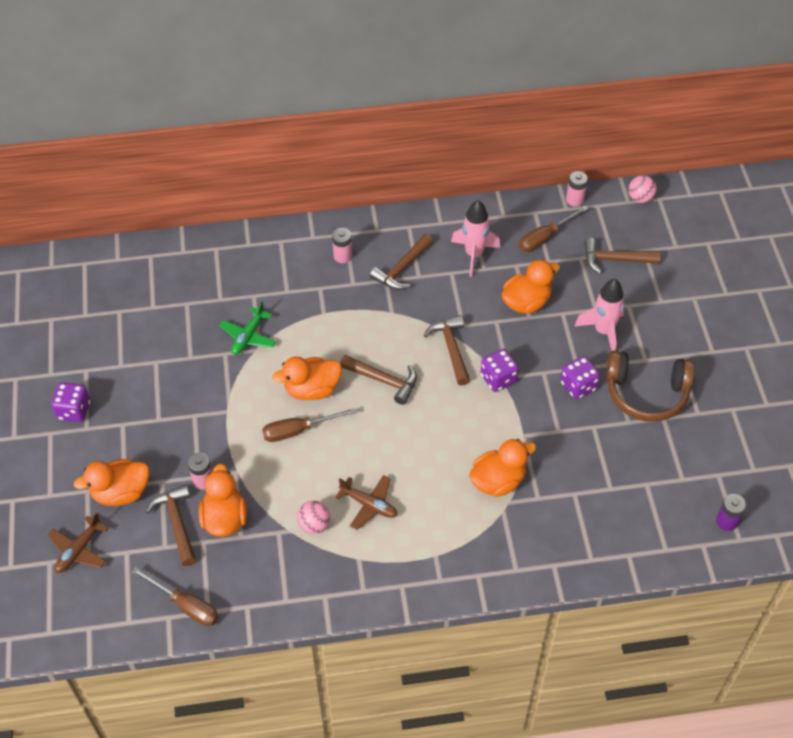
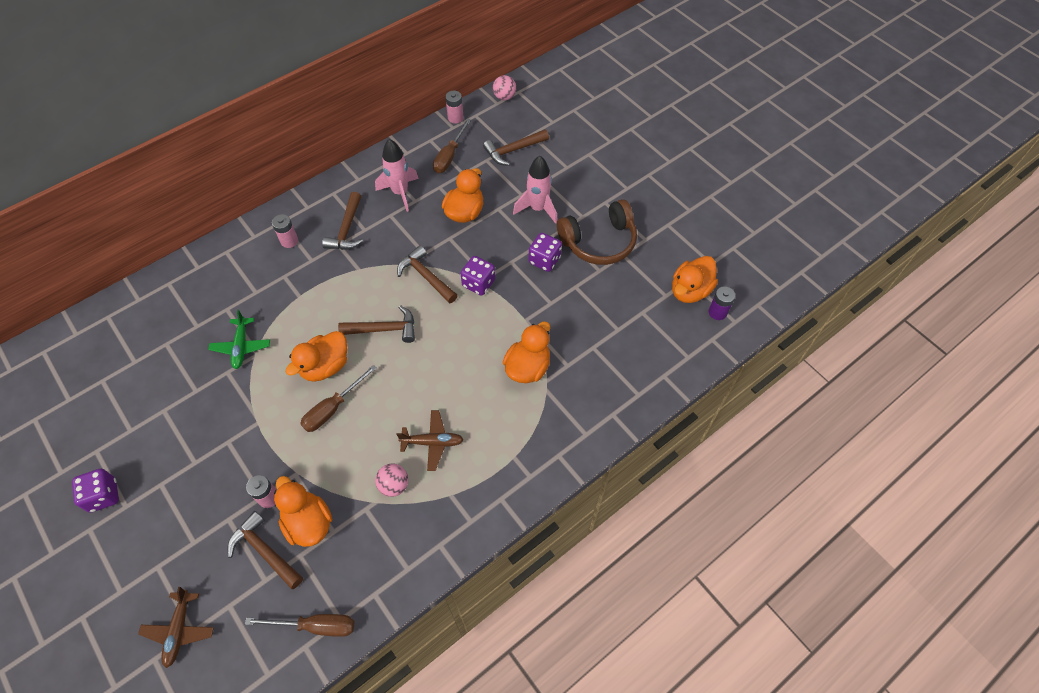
camera: 30 degrees left, 5 degrees up
(121, 492) = (193, 551): orange duck -> orange duck (690, 291)

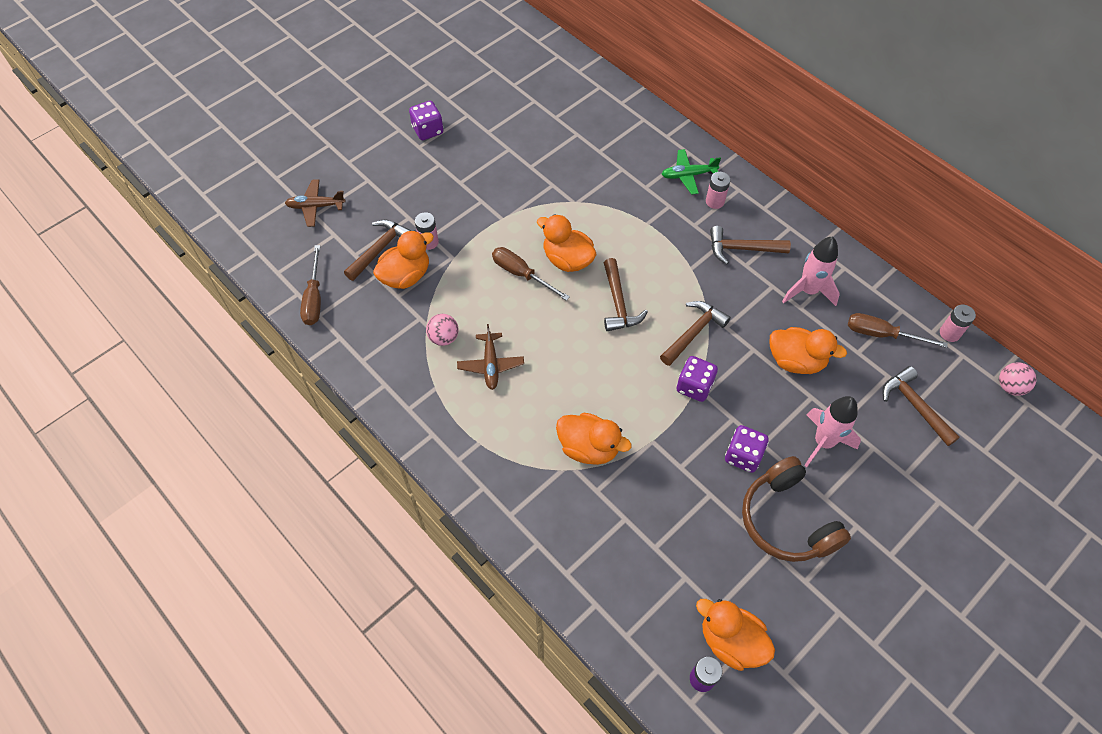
camera: 85 degrees right, 0 degrees up
(241, 346) = (581, 189): green plane -> green plane (688, 175)

